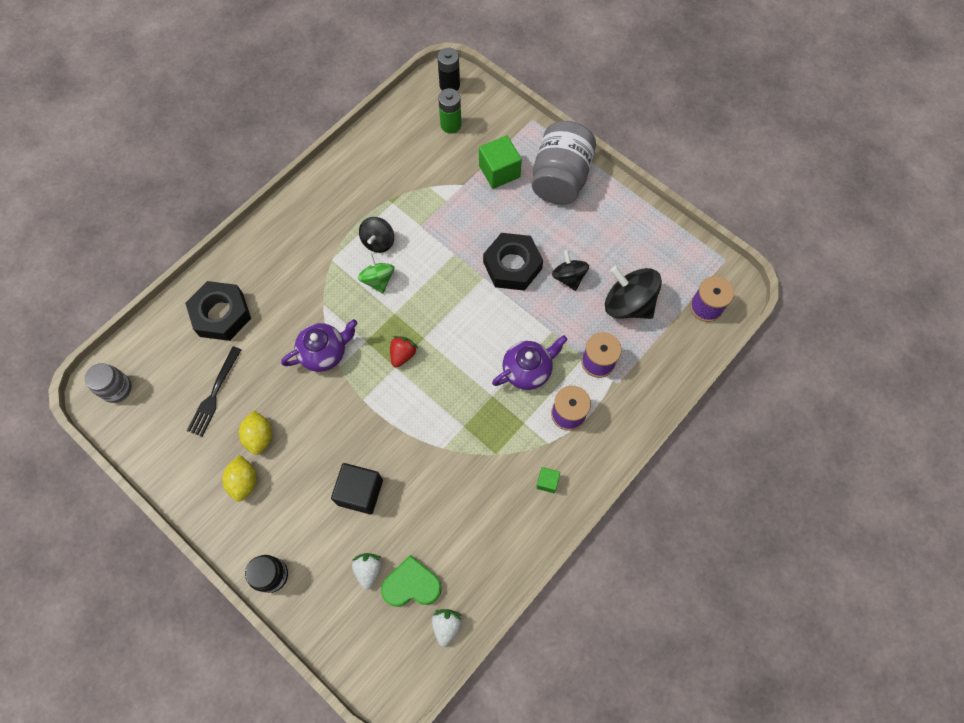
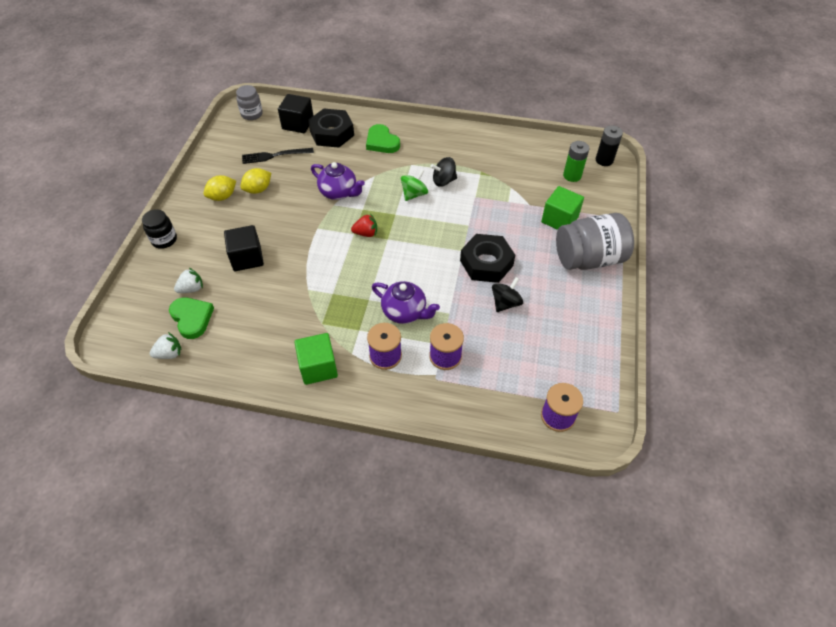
camera: 60 degrees right, 15 degrees down
(176, 344) = (298, 124): none -> black cube
(275, 270) = (382, 142): none -> green heart
(547, 482) = (318, 367): green cube -> green cube, size x1.95
(628, 304) = (514, 354): black spinning top -> none

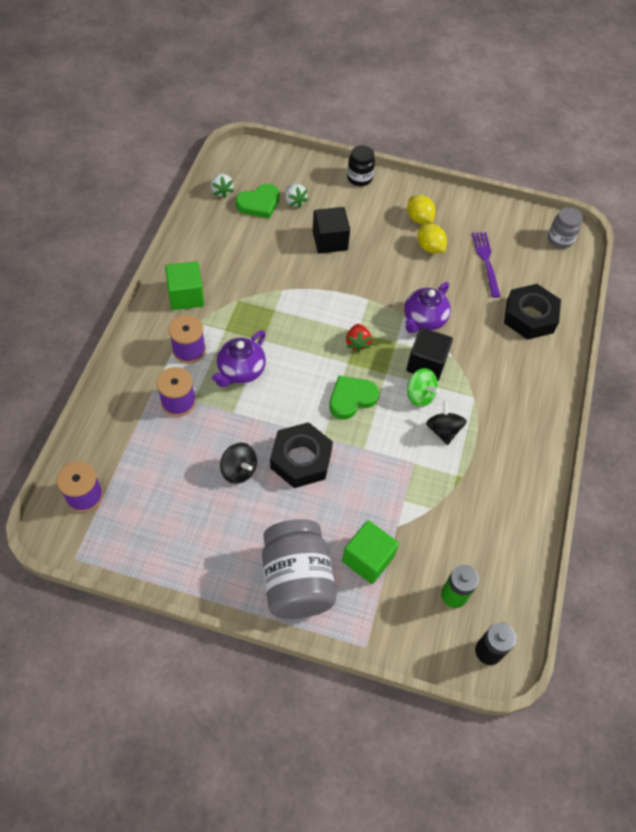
camera: 90 degrees right, 5 degrees up
(274, 156) = (486, 261): black fork -> purple fork
(298, 124) = (545, 283): black cube -> black cube (426, 364)
(382, 142) = (516, 368): green heart -> green heart (351, 398)

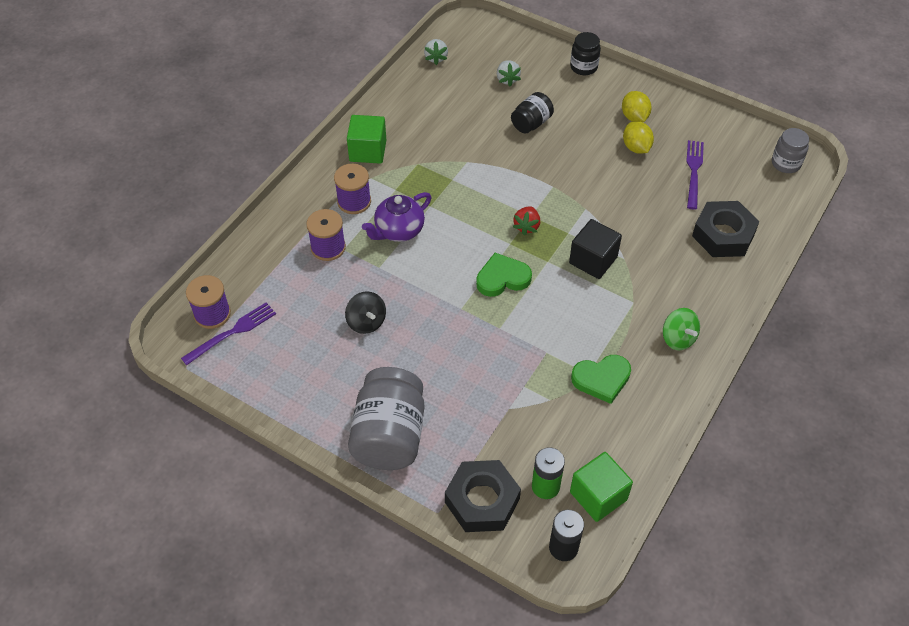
camera: 20 degrees right, 5 degrees down
(111, 510) = (233, 332): none -> purple fork
(259, 204) = (470, 76): green heart -> green heart (601, 379)
(301, 459) = (431, 325): black nut -> black nut (482, 501)
(330, 241) = (531, 123): black cube -> black jar
(368, 559) = (468, 432): green cube -> green cube (598, 496)
(420, 395) = (575, 289): green spinning top -> green spinning top (678, 338)
(423, 320) = (605, 217): purple teapot -> none
(443, 430) = (589, 327): black spinning top -> none

